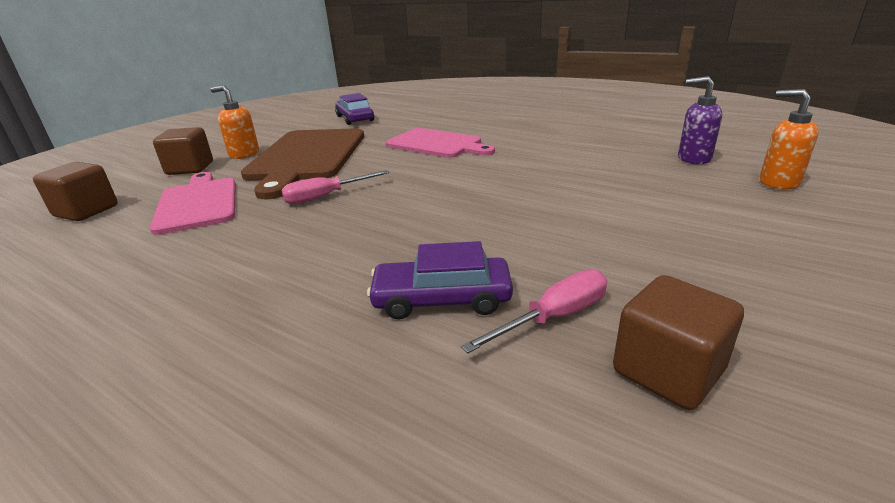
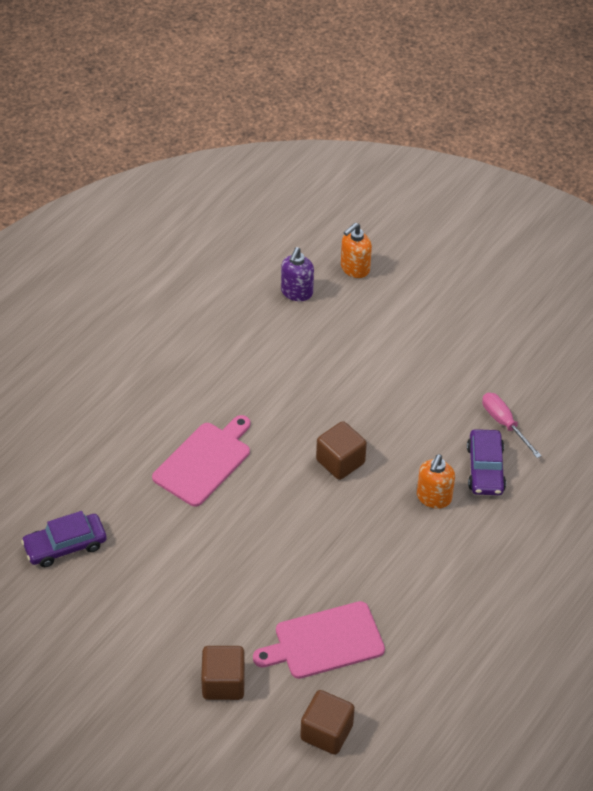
camera: 90 degrees left, 20 degrees up
(244, 154) = (186, 641): orange soap dispenser -> orange soap dispenser (433, 498)
(306, 157) = (214, 576): brown cutting board -> none
(326, 197) = (328, 544): pink screwdriver -> none
(667, 371) = (543, 393): brown cube -> brown cube (340, 462)

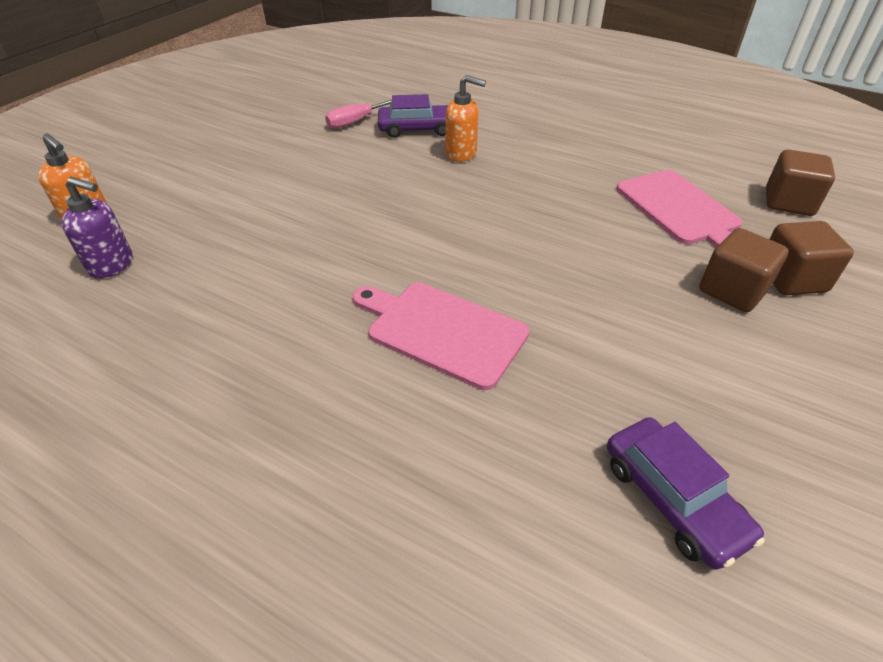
camera: 95 degrees left, 5 degrees down
(340, 462) = (422, 212): brown cube -> brown cube (732, 290)

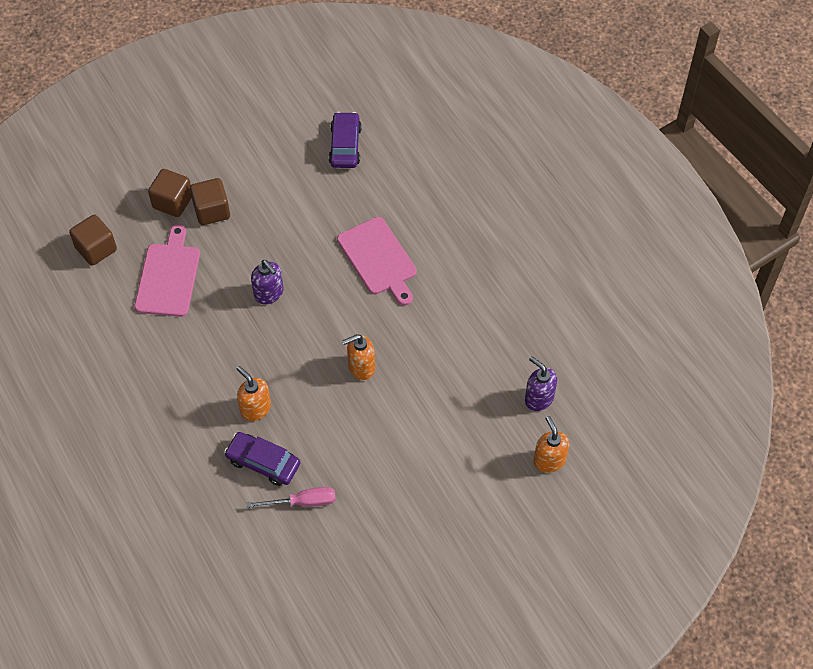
camera: 150 degrees left, 15 degrees up
(374, 216) = (361, 367): none -> orange soap dispenser
(550, 237) = (269, 294): none -> purple soap dispenser

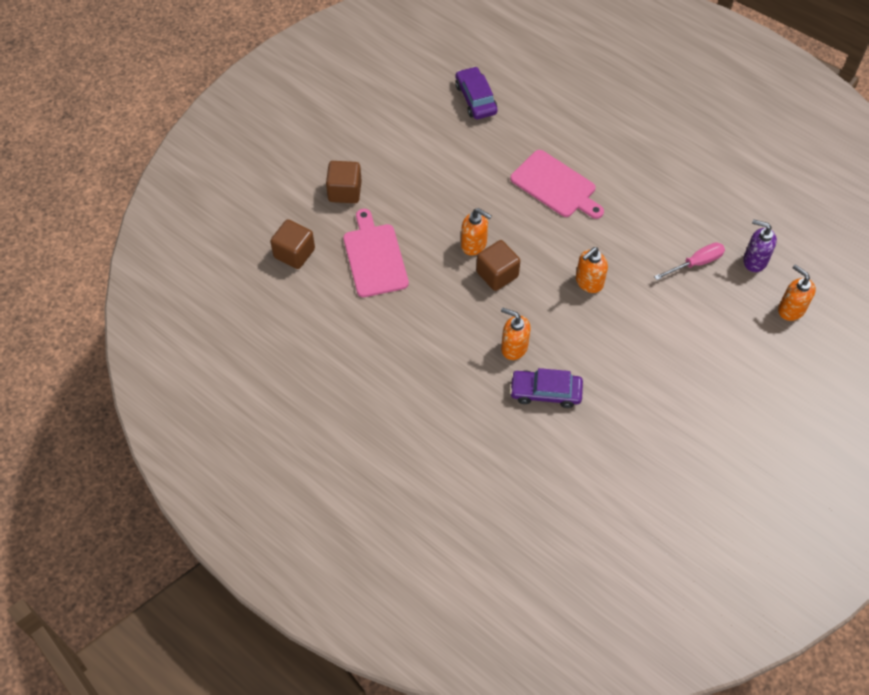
camera: 20 degrees left, 0 degrees up
(212, 211) = (385, 188): brown cube -> brown cube (497, 274)
(269, 294) = (474, 244): purple soap dispenser -> orange soap dispenser
(303, 502) = (599, 415): pink screwdriver -> pink screwdriver (696, 263)

